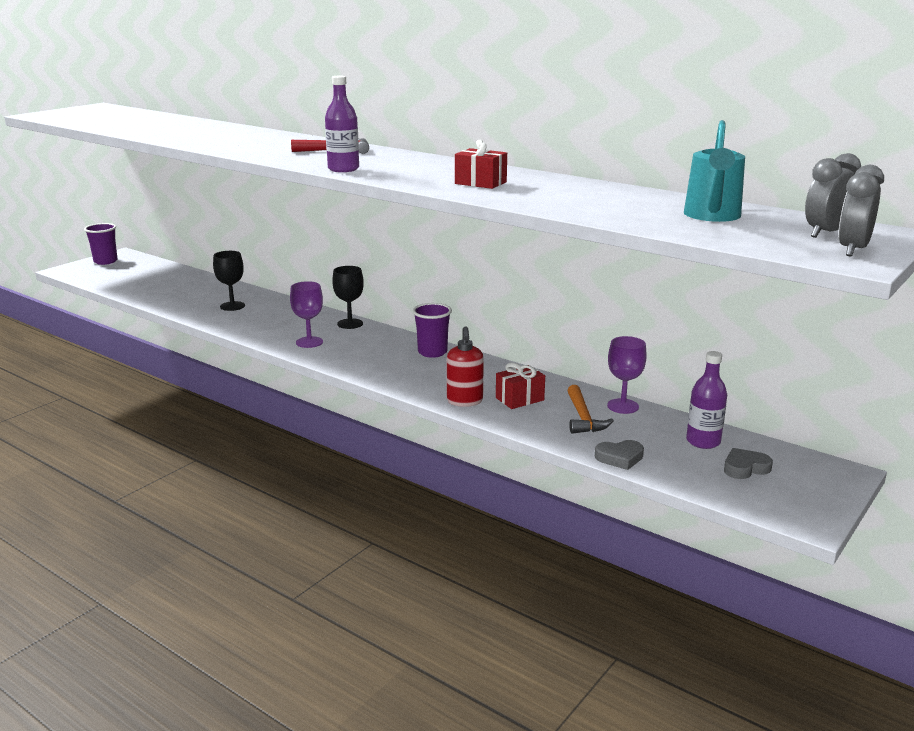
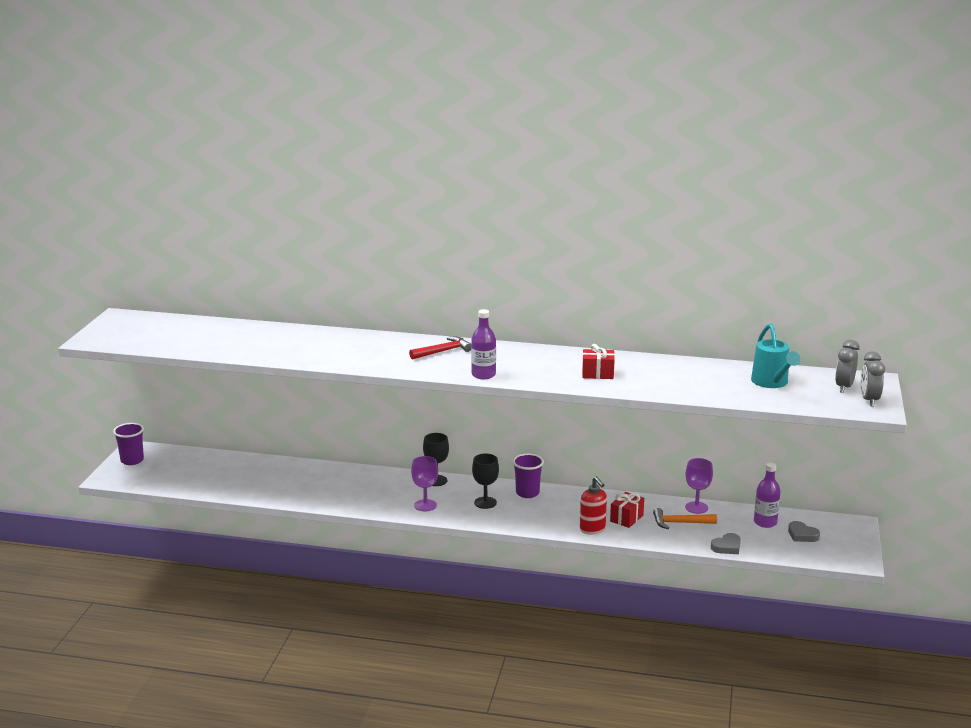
camera: 25 degrees left, 0 degrees up
(232, 306) = (318, 484): black goblet -> black goblet (485, 503)
(583, 418) = (680, 523): orange hammer -> orange hammer turned 120 degrees clockwise
(745, 468) = (802, 535): grey heart -> grey heart turned 90 degrees counterclockwise

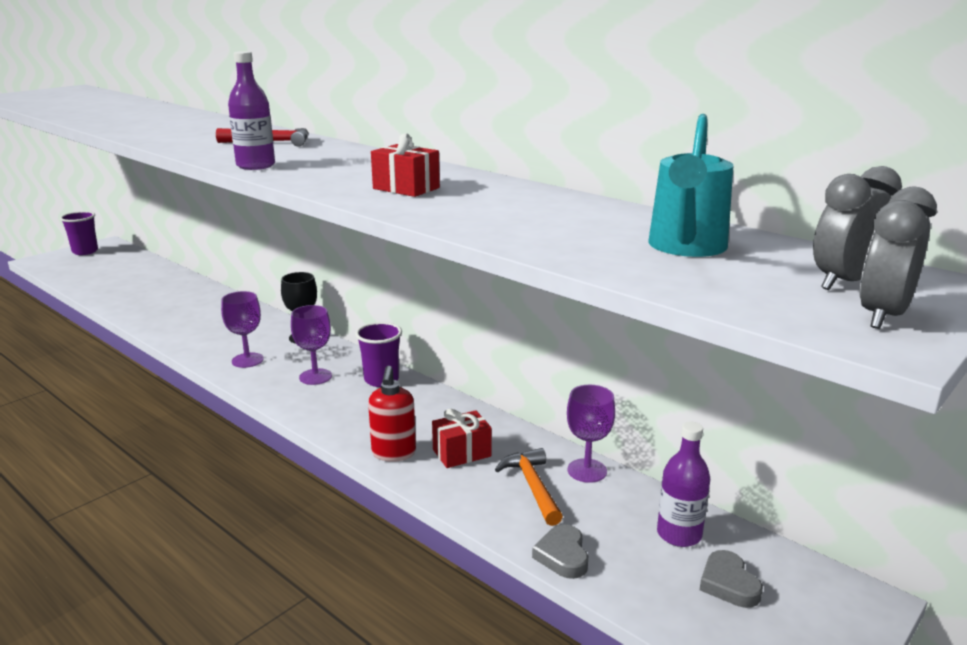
camera: 30 degrees right, 0 degrees up
(485, 503) = (315, 377): black goblet -> purple goblet
(680, 523) = (532, 486): orange hammer -> orange hammer turned 45 degrees clockwise
(727, 547) = (562, 556): grey heart -> grey heart turned 90 degrees clockwise

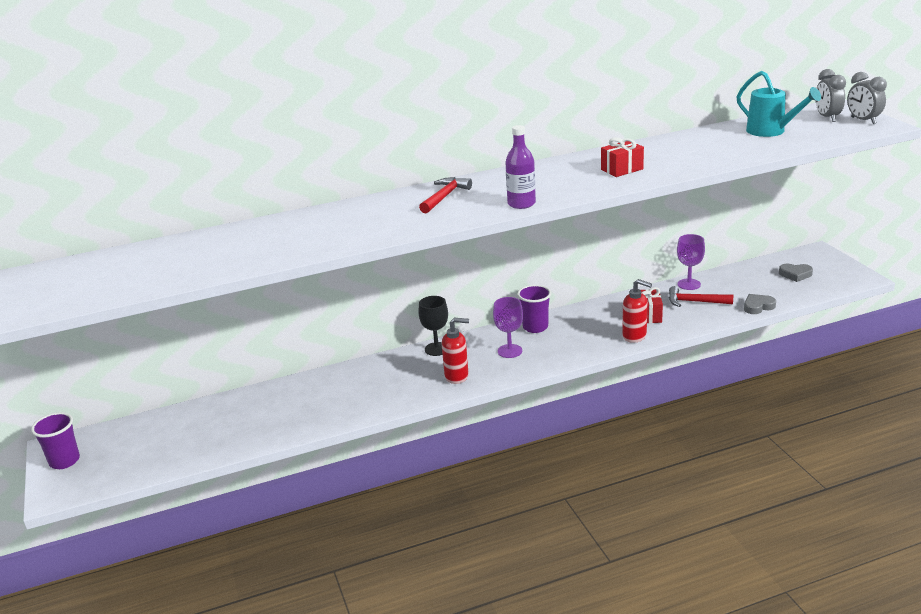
camera: 60 degrees left, 5 degrees up
(247, 360) = (457, 376): purple goblet -> red soap dispenser
(532, 486) = (695, 302): orange hammer -> red hammer
(562, 556) = (758, 306): grey heart -> grey heart turned 135 degrees clockwise
(679, 534) = (755, 275): purple bottle -> none

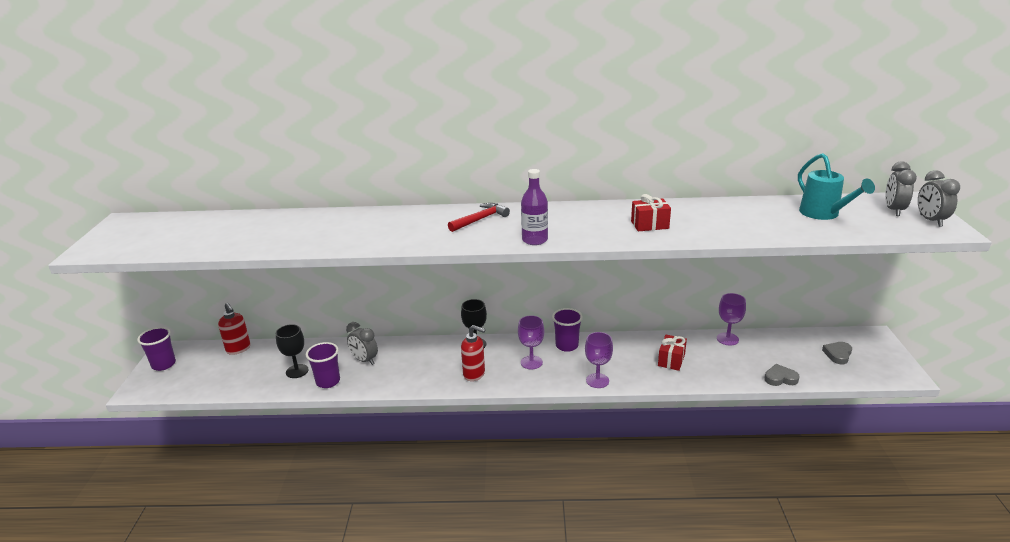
camera: 20 degrees right, 0 degrees up
(247, 424) = (297, 371): none -> black goblet
(295, 425) = (328, 381): none -> purple cup
(321, 394) = (364, 360): none -> grey clock
(589, 350) = (597, 380): none -> purple goblet
(634, 336) = (646, 377): red soap dispenser -> red soap dispenser (238, 349)
(695, 302) = (722, 358): red hammer -> none
(795, 274) = (837, 354): grey heart -> grey heart turned 90 degrees clockwise

